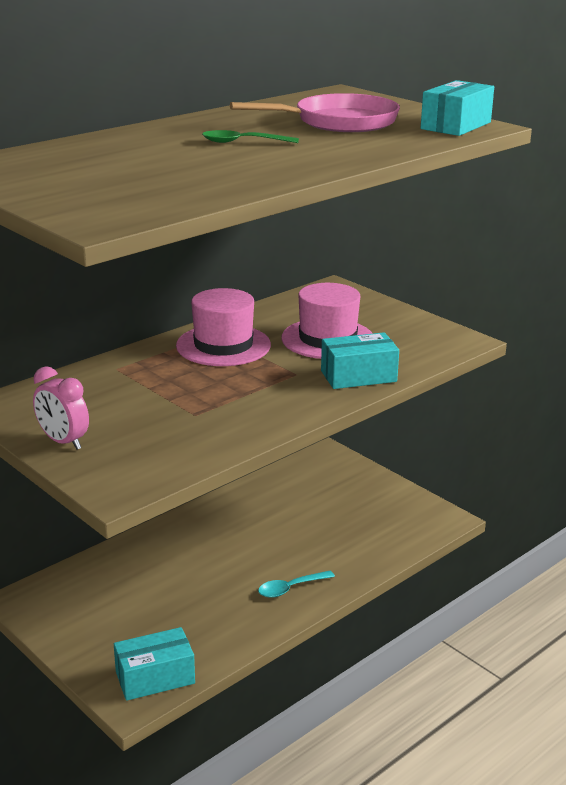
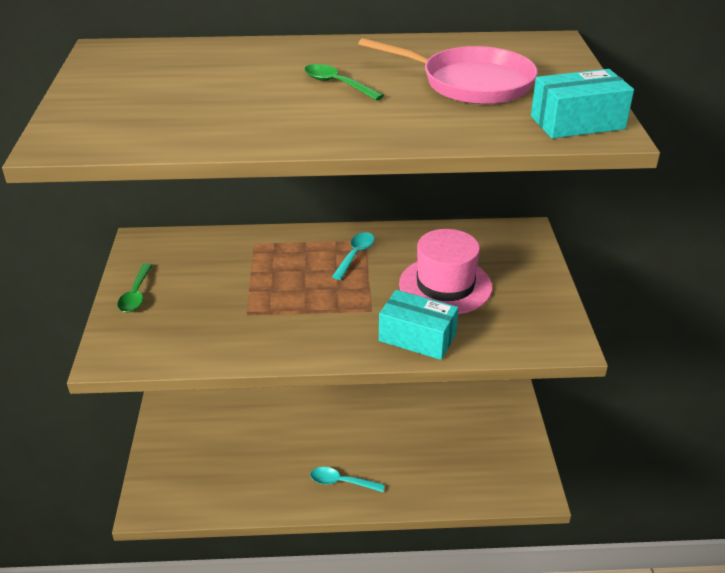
camera: 40 degrees right, 10 degrees up
(63, 442) = (136, 294): pink clock -> green spoon
(155, 677) = (178, 498): turquoise box -> none
(223, 345) = (355, 255): pink hat -> turquoise spoon

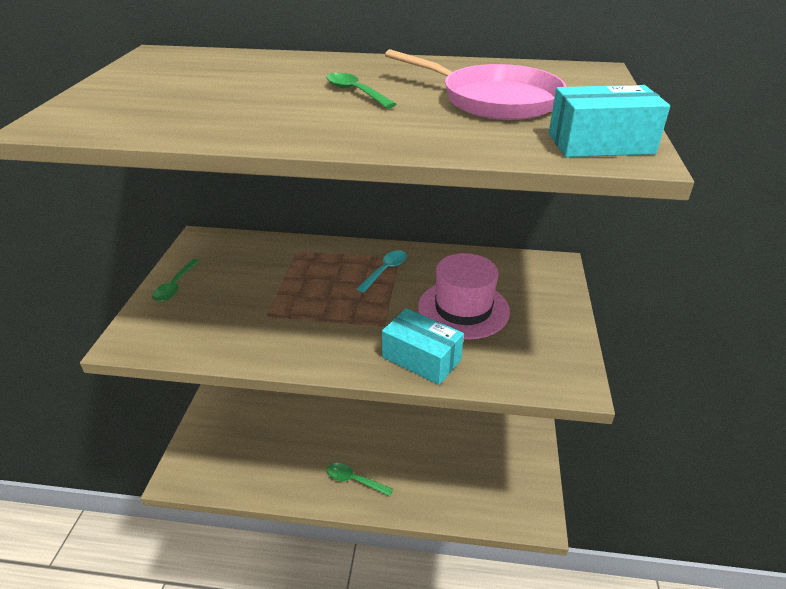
camera: 10 degrees right, 0 degrees up
(341, 482) = (354, 480): turquoise spoon -> green spoon

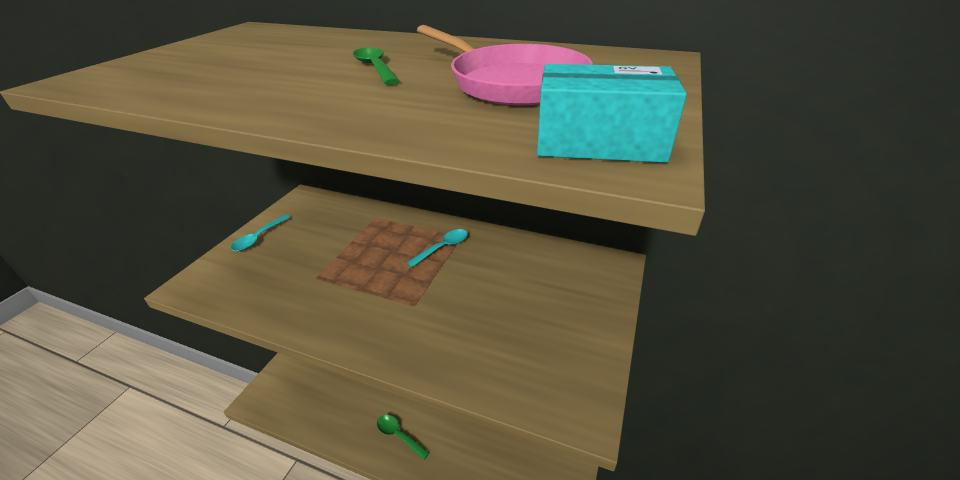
camera: 15 degrees right, 0 degrees up
(175, 286) = (259, 238): green spoon -> turquoise spoon
(421, 358) = (432, 348): turquoise box -> none
(463, 309) = (498, 299): pink hat -> none

